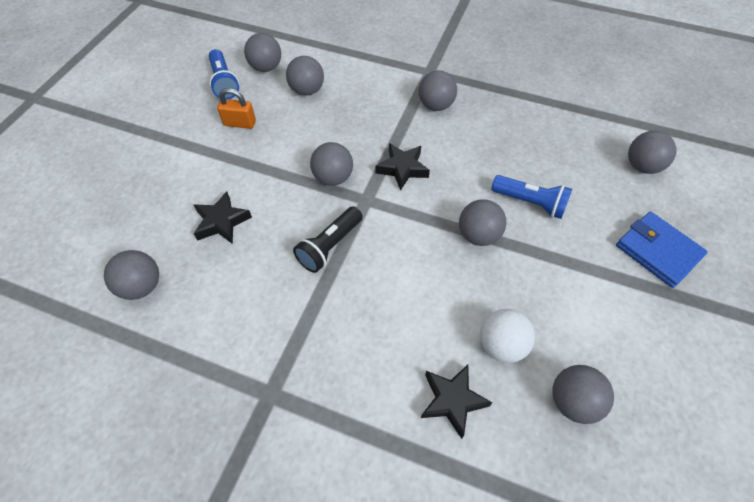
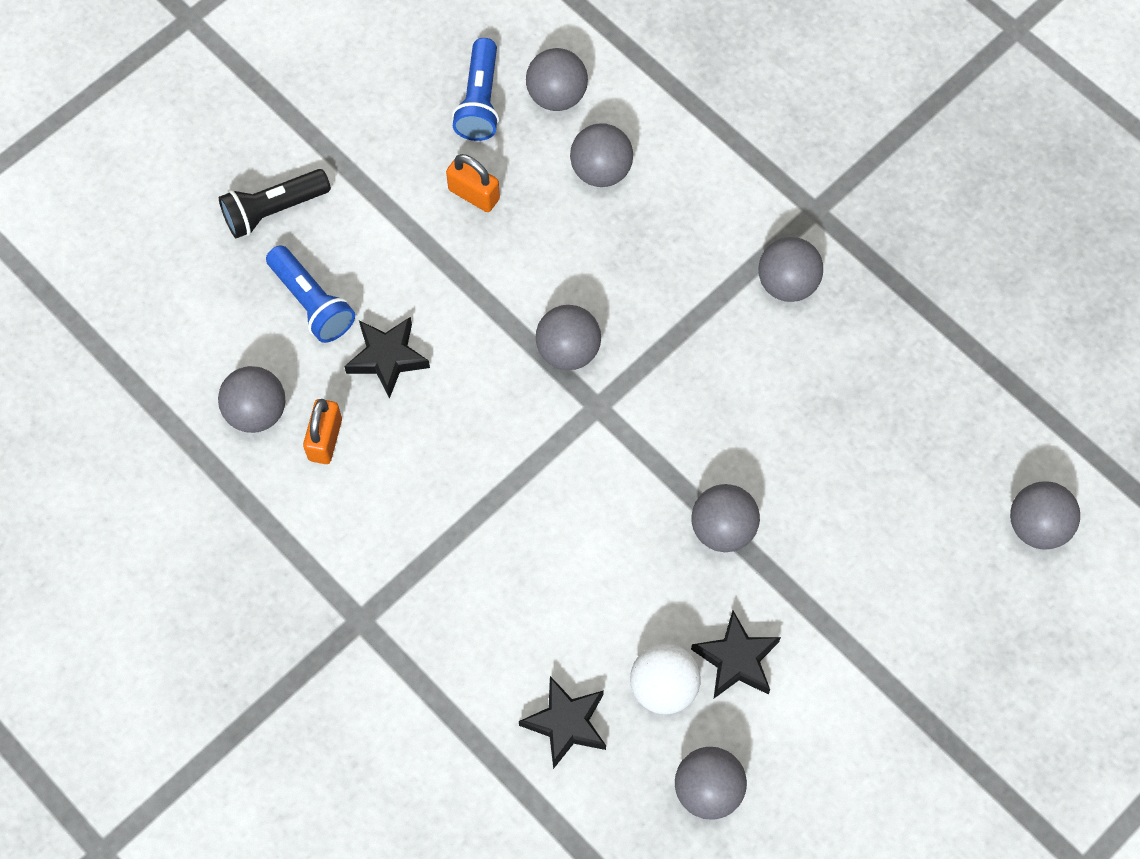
camera: 25 degrees right, 10 degrees up
(197, 284) = (325, 439): none -> orange padlock
(330, 246) = (515, 457): black flashlight -> black flashlight (273, 210)
(402, 169) = (675, 377): black star -> black star (736, 659)
(530, 203) = (827, 512): blue flashlight -> blue flashlight (312, 303)
(657, 251) = (957, 661): blue wallet -> none

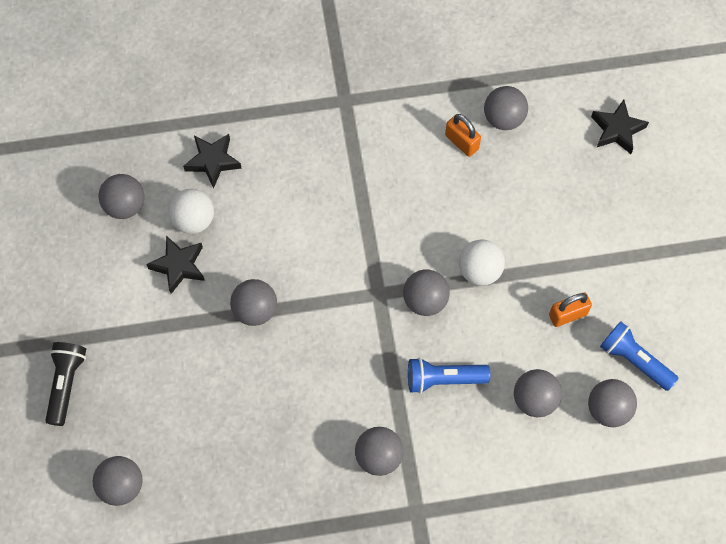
camera: 125 degrees right, 0 degrees up
(273, 210) = (631, 198): black flashlight -> black flashlight (66, 384)
(312, 303) = (554, 184): blue flashlight -> blue flashlight (443, 379)
(387, 358) = (490, 202): black star -> black star (617, 130)
(487, 315) = (479, 271): none -> white ball

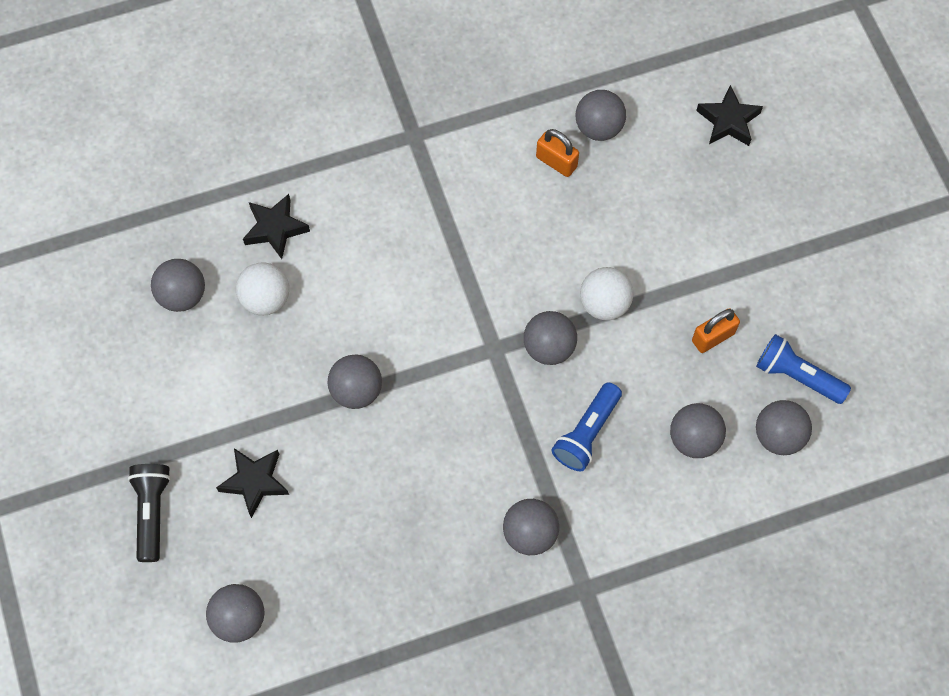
camera: 10 degrees left, 0 degrees up
(178, 266) = (258, 355): black star -> black star (254, 482)
(443, 379) = (587, 433): blue flashlight -> blue flashlight turned 45 degrees counterclockwise

